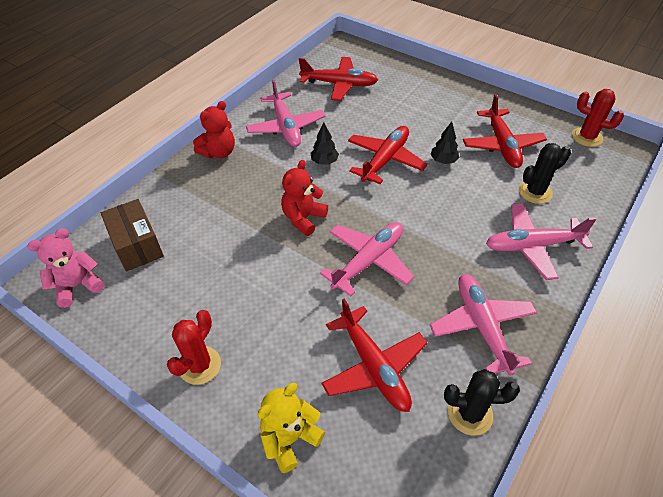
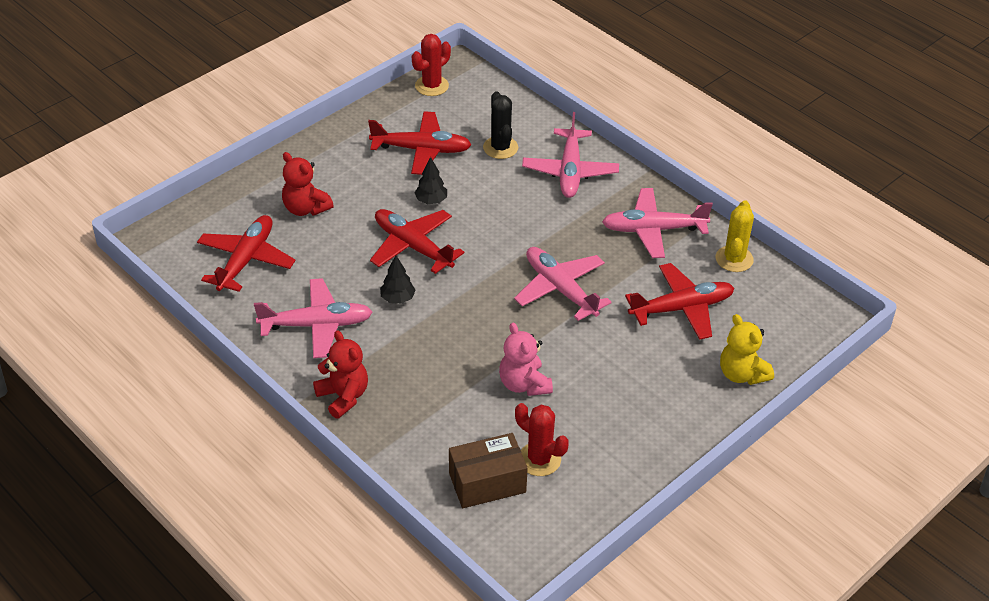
camera: 80 degrees left, 5 degrees down
(77, 285) = (536, 538): pink teddy bear -> pink teddy bear (524, 384)
(200, 365) = (660, 431): red cactus -> red cactus (539, 459)
(303, 218) = (486, 330): red teddy bear -> red teddy bear (305, 208)
(470, 413) = (734, 259): black cactus -> yellow cactus

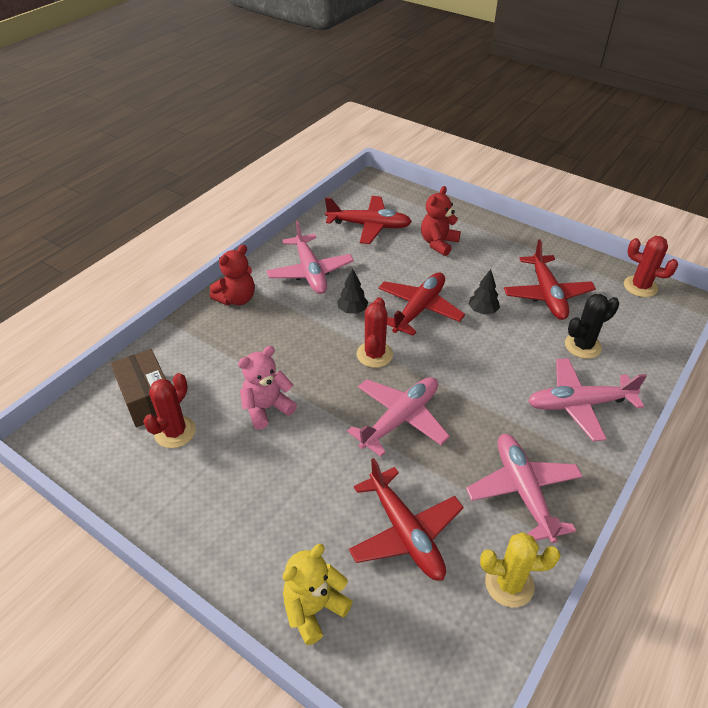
camera: 80 degrees right, 0 degrees up
(471, 292) = (374, 354): none -> red cactus

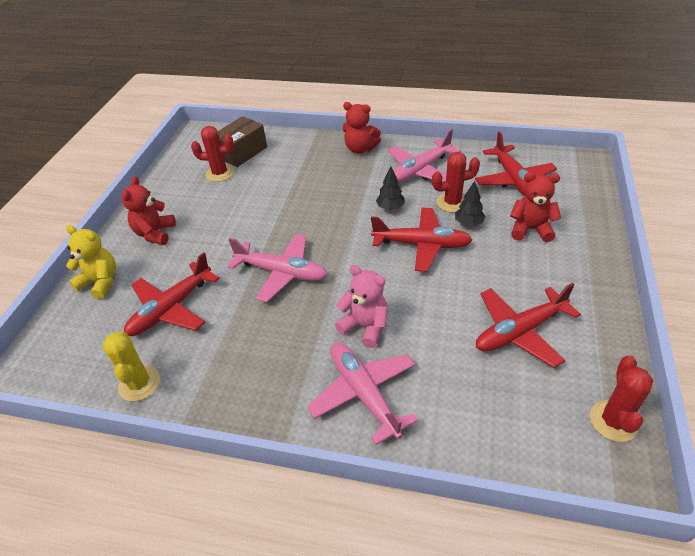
camera: 70 degrees right, 0 degrees up
(252, 528) = (155, 233): none -> red teddy bear
(267, 408) = (259, 202): pink teddy bear -> pink teddy bear (365, 326)
(374, 354) = (346, 236): red cactus -> red cactus (452, 202)
(482, 311) = (452, 287): black tree -> black tree (468, 223)
(523, 491) = (236, 372): pink plane -> none
(582, 346) = (456, 380): black cactus -> none

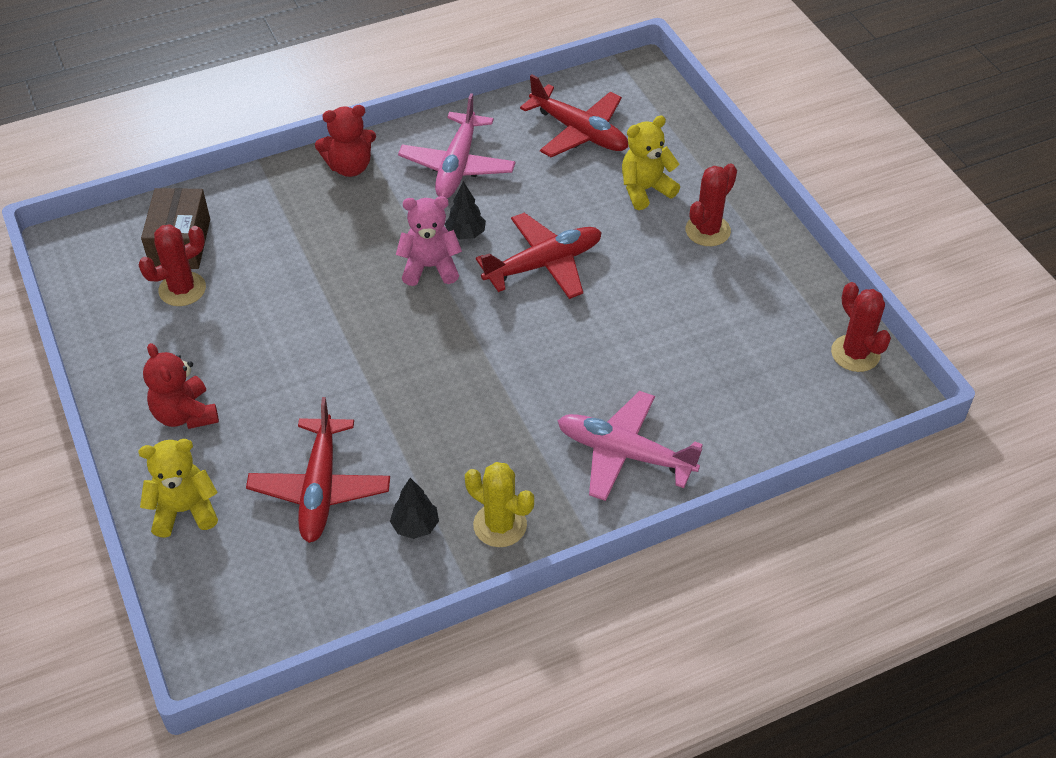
camera: 40 degrees left, 5 degrees up
(139, 383) = (377, 582): yellow cactus -> yellow cactus (500, 525)
(281, 272) = (412, 378): pink plane -> none
(365, 326) = (565, 388): pink teddy bear -> pink teddy bear (430, 267)
(452, 202) = (533, 194): red cactus -> red cactus (707, 230)
(468, 223) = (573, 213): black tree -> black tree (415, 526)
(520, 331) = (719, 312): red plane -> none
(530, 229) = (645, 190): red teddy bear -> yellow teddy bear

